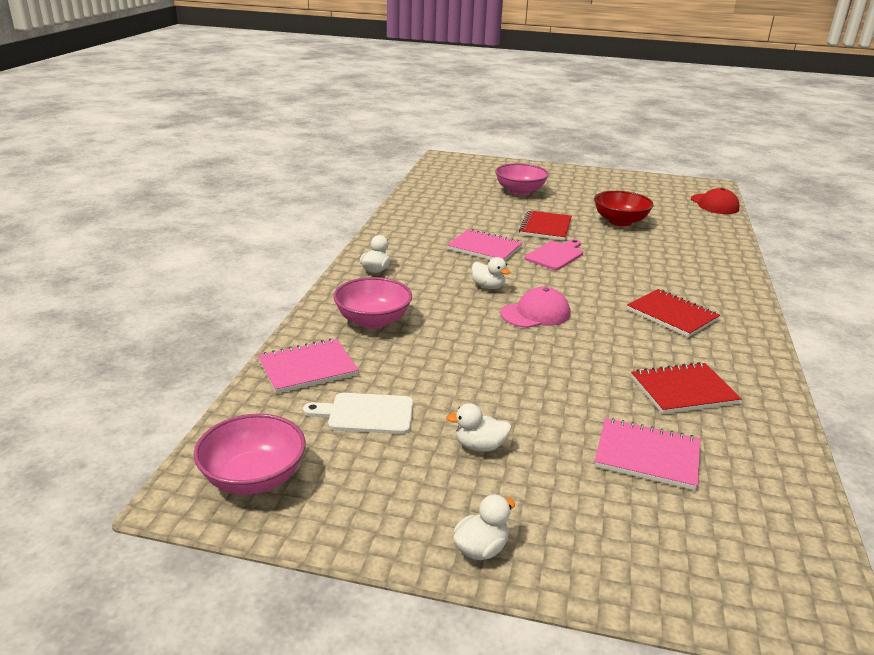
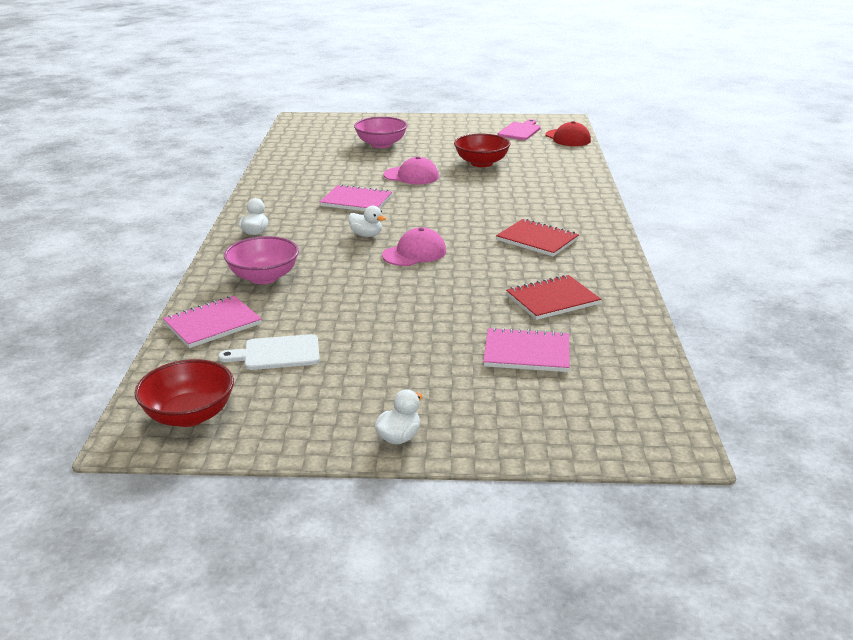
camera: 10 degrees left, 0 degrees up
(253, 478) = (189, 415): pink bowl -> red bowl
(479, 446) = (383, 365): white duck -> none
(545, 227) = (411, 176): red notebook -> pink cap
(555, 255) = (425, 200): pink cutting board -> pink cutting board (520, 131)

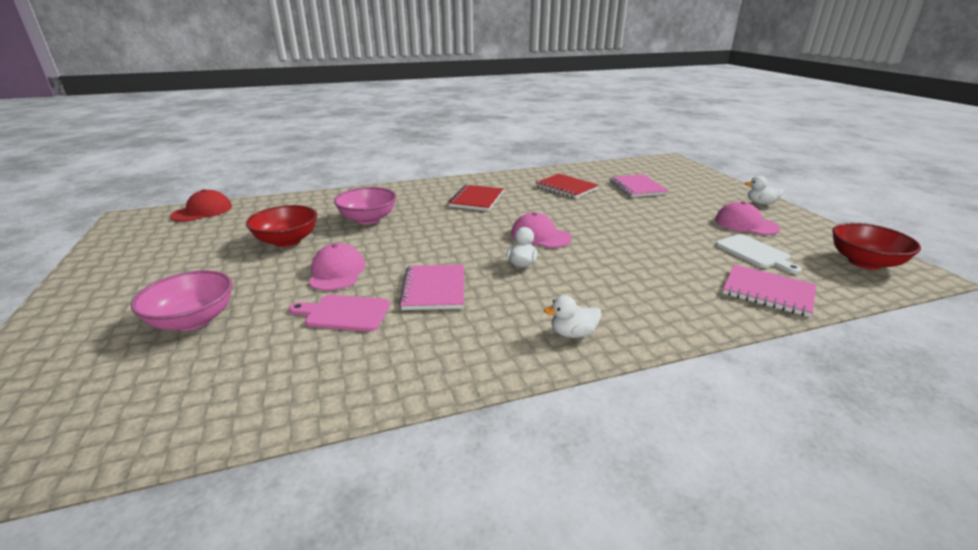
camera: 110 degrees left, 0 degrees up
(264, 277) = (663, 293): pink bowl -> pink bowl (368, 219)
(345, 385) = (745, 224): none -> pink cap
(520, 131) = (163, 235): pink cutting board -> pink cutting board (344, 313)

